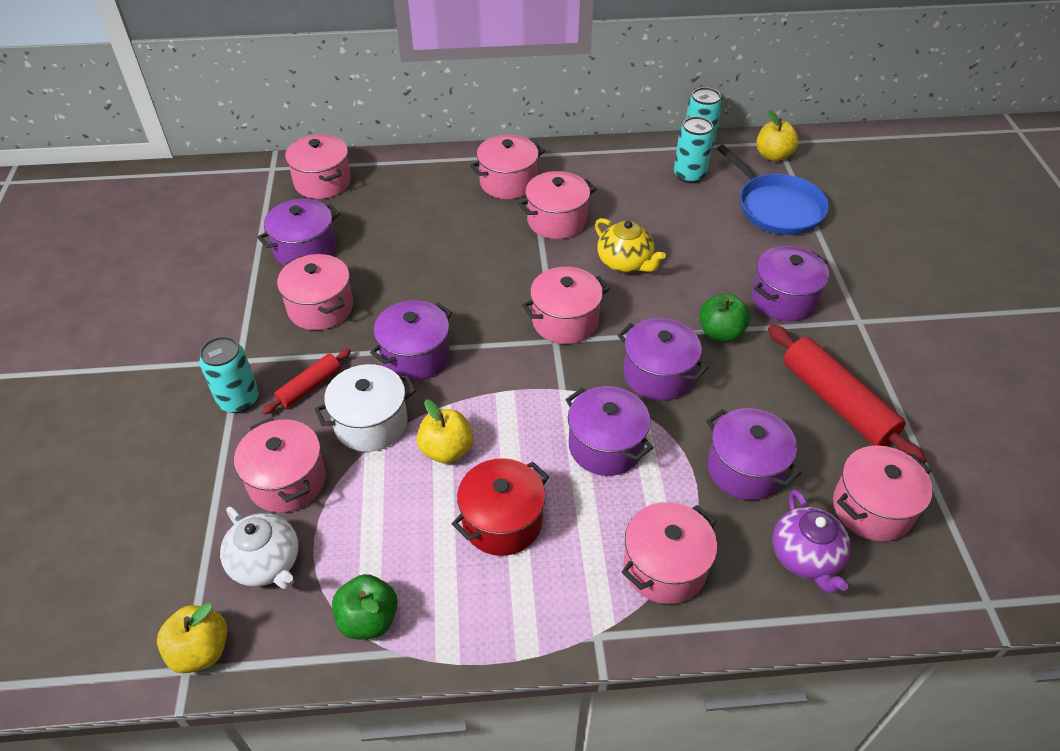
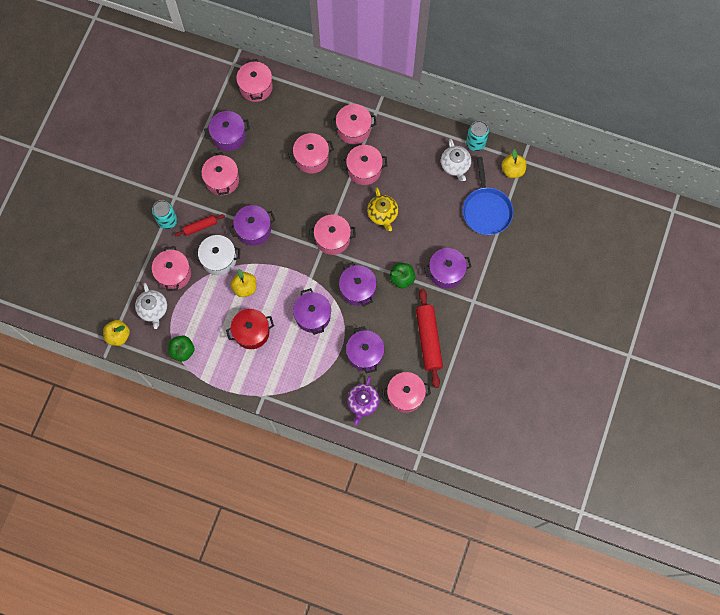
camera: 25 degrees right, 25 degrees up
(664, 567) = (304, 381): pink pot -> pink pot (311, 158)
(689, 175) = (455, 165): turquoise can -> white teapot

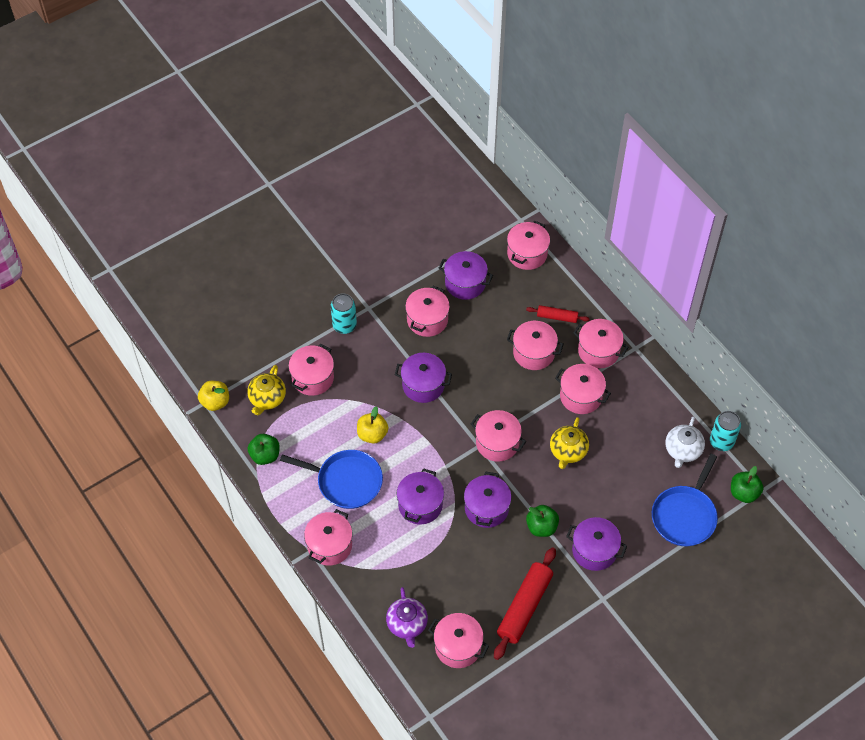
camera: 35 degrees right, 15 degrees down
(153, 309) = (267, 398): white teapot -> yellow teapot
(200, 226) = (372, 350): red rolling pin -> red rolling pin (557, 317)
(219, 259) = (367, 391): white pot -> none
(251, 332) = (346, 481): red pot -> blue pan
(273, 384) = (329, 545): none -> pink pot
(362, 402) = (407, 624): purple teapot -> purple teapot turned 60 degrees counterclockwise
(365, 353) = (446, 577): purple pot -> none
(512, 170) = (744, 493): yellow apple -> green apple

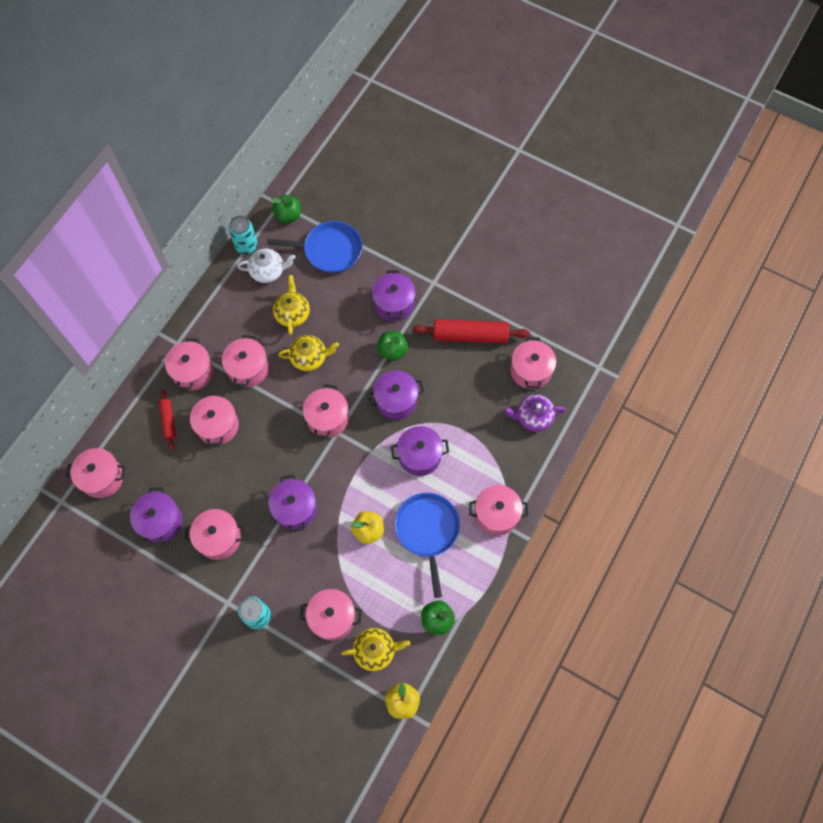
camera: 115 degrees left, 10 degrees up
(407, 624) = (533, 417): purple teapot -> purple teapot turned 150 degrees counterclockwise
(623, 454) = (292, 314): none -> yellow teapot

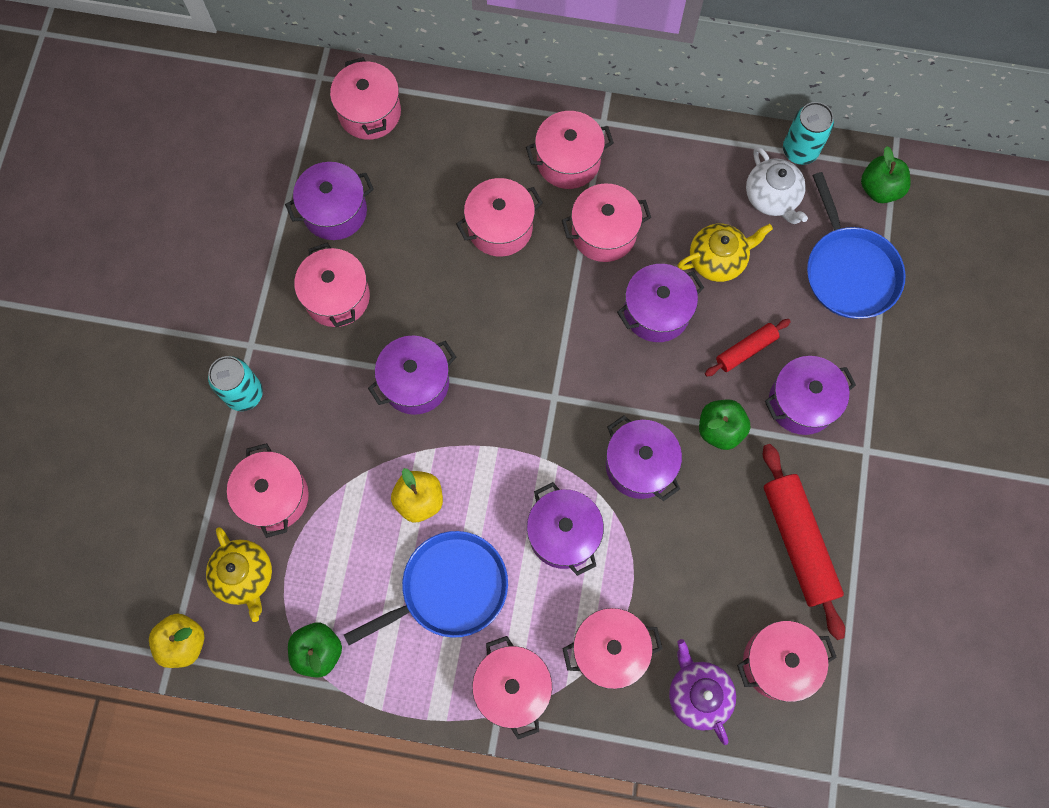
camera: 70 degrees right, 5 degrees up
(168, 421) = (481, 160): red rolling pin -> red rolling pin (746, 350)
(309, 358) = (656, 312): yellow teapot -> purple pot
(327, 418) = (571, 375): pink pot -> pink pot (609, 650)

